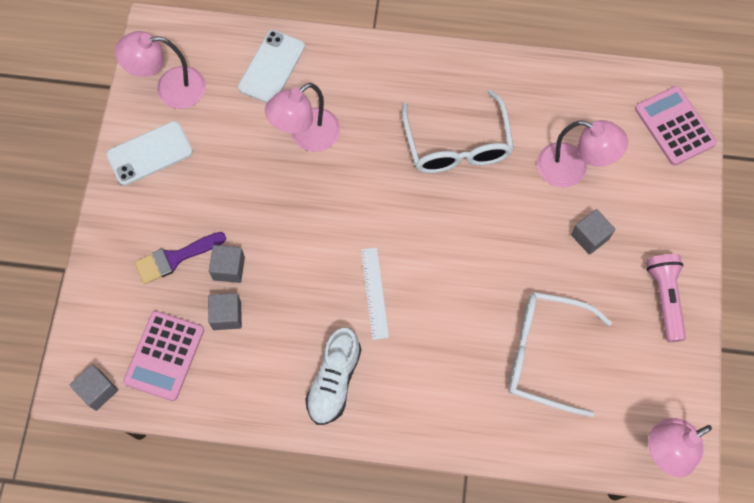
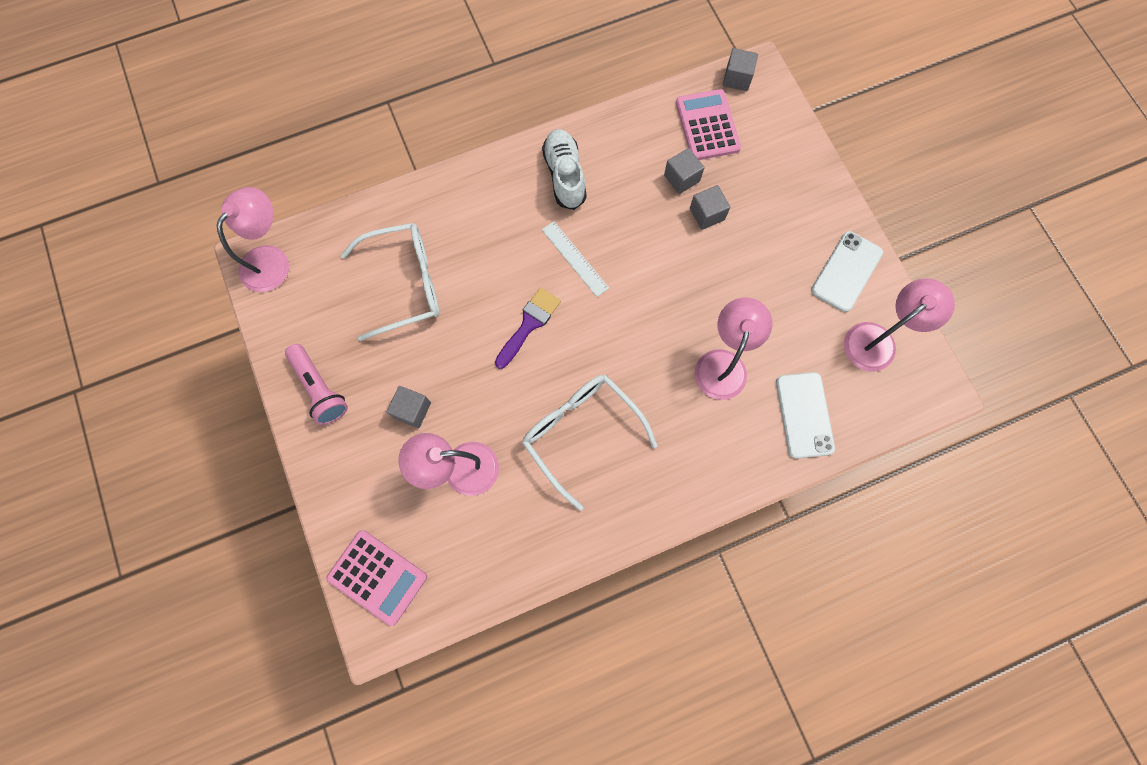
camera: 150 degrees right, 5 degrees up
(175, 258) = (756, 199): purple brush -> purple brush (529, 324)

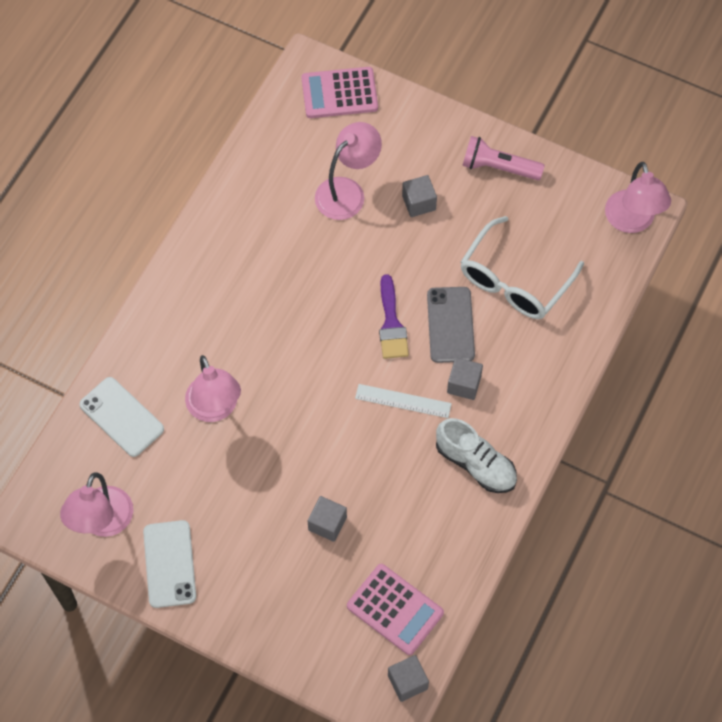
camera: 140 degrees right, 10 degrees down
(486, 288) = (450, 325): none -> grey phone
(581, 433) = (282, 278): white glasses -> none
(681, 178) = (375, 540): grey cube -> grey cube (464, 384)

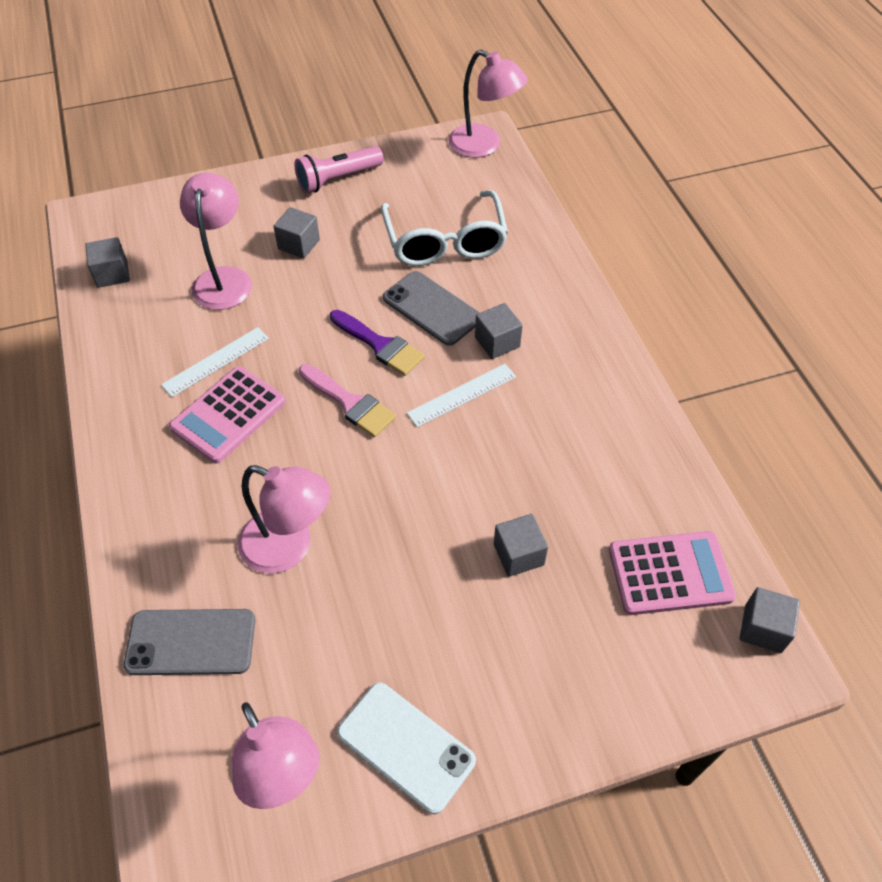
camera: 45 degrees left, 10 degrees down
(121, 417) = (191, 642): white phone -> grey phone
(285, 131) = (112, 274): none -> grey cube
(286, 252) = (216, 361): none -> white ruler
(334, 348) = (350, 403): none -> pink brush
(339, 93) = (136, 217): pink calculator -> pink calculator (228, 415)
(476, 464) = (582, 392): white shoe -> none

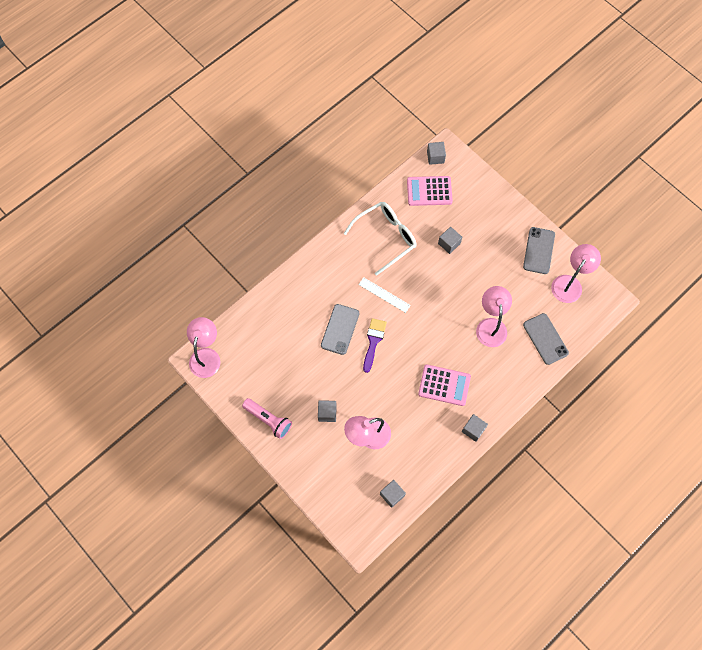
camera: 115 degrees left, 15 degrees up
(216, 361) = (419, 408): white ruler -> none
(350, 403) = (412, 338): pink brush -> none
(406, 746) = (539, 250): white phone -> grey phone
(445, 242) = (292, 343): white glasses -> white glasses (386, 237)
(497, 342) = (347, 292): grey cube -> grey cube (473, 430)
(670, 573) = (429, 191): pink calculator -> pink calculator turned 60 degrees counterclockwise

